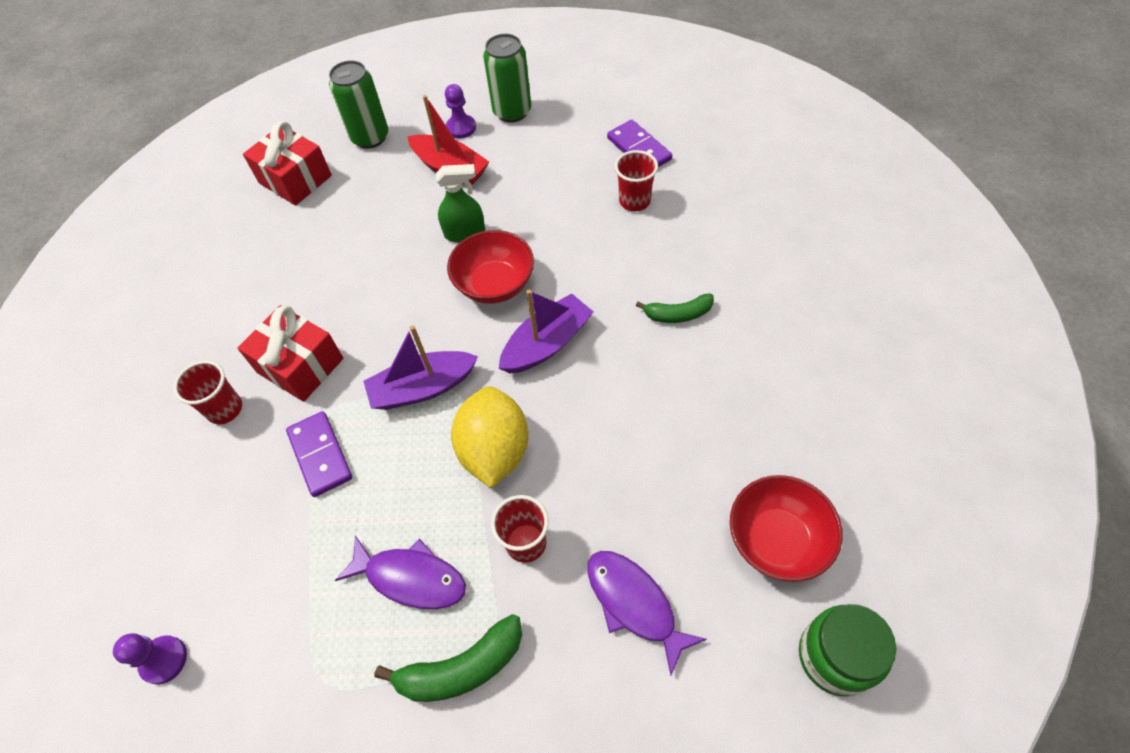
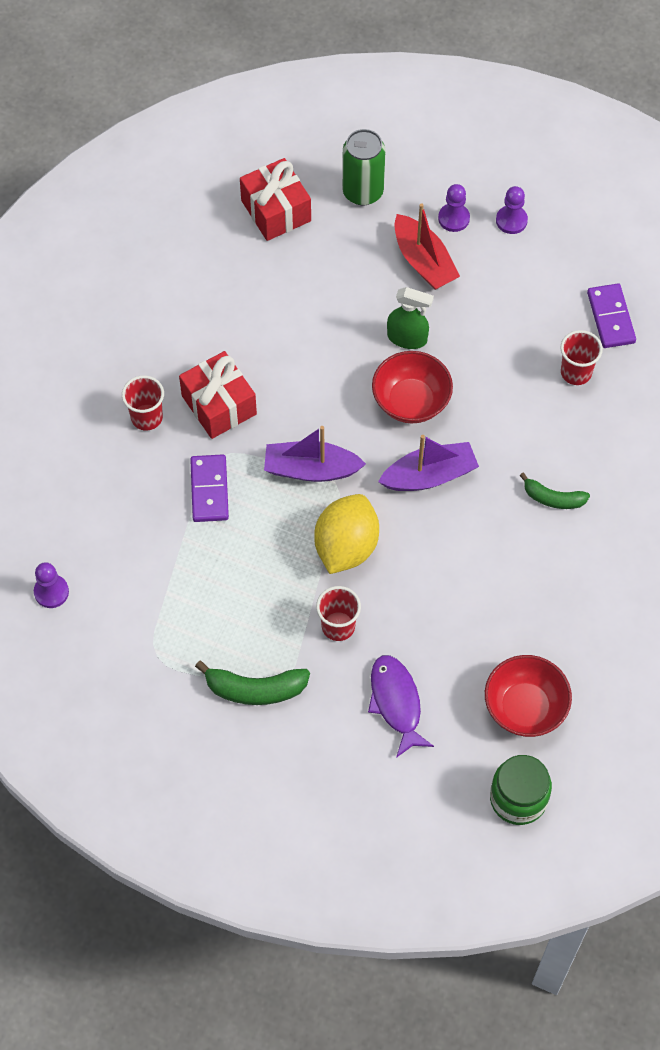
camera: 20 degrees right, 5 degrees up
(410, 578) = (243, 613): purple fish -> none
(512, 112) = (511, 220): green can -> purple pawn

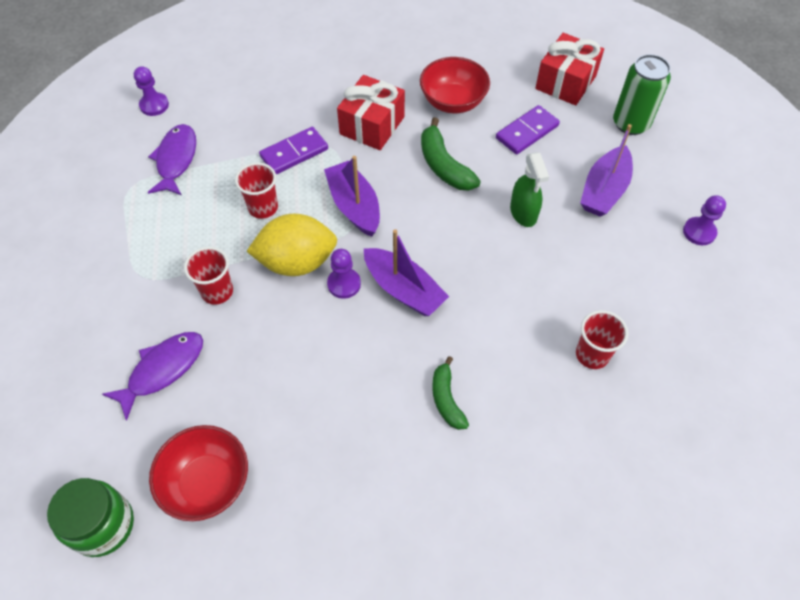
camera: 60 degrees right, 5 degrees down
(147, 417) = (332, 91): red cup -> red cup (263, 208)
(147, 600) = (176, 160): none -> purple fish
(255, 689) = (129, 262): green banana -> green banana (444, 165)
(411, 401) = (466, 243): red bowl -> red bowl (453, 102)
(423, 261) = (604, 190): red boat -> purple boat
(453, 218) = (662, 191): purple pawn -> purple pawn (344, 284)
(610, 318) = (672, 356): purple domino -> purple domino (527, 132)

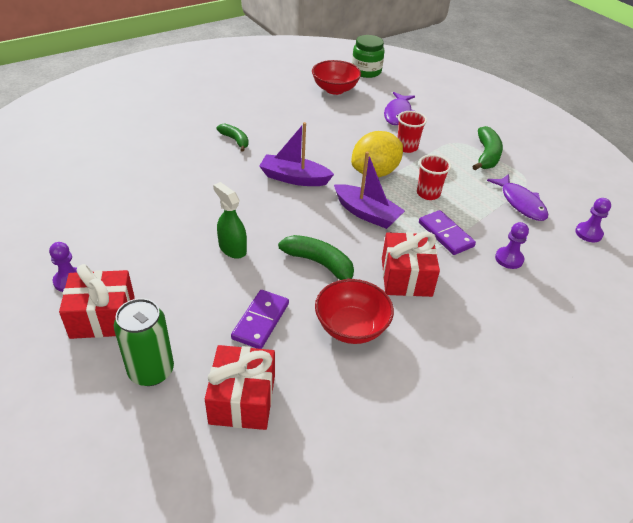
camera: 150 degrees right, 15 degrees down
(132, 238) = (486, 155): none -> green banana
(294, 153) = (446, 234): purple domino -> purple domino turned 60 degrees counterclockwise
(344, 284) = (335, 170): purple pawn -> purple pawn (509, 259)
(592, 355) = (150, 180): red cup -> none
(604, 190) = (166, 289): purple boat -> none
(667, 182) = (103, 317): none -> red gift

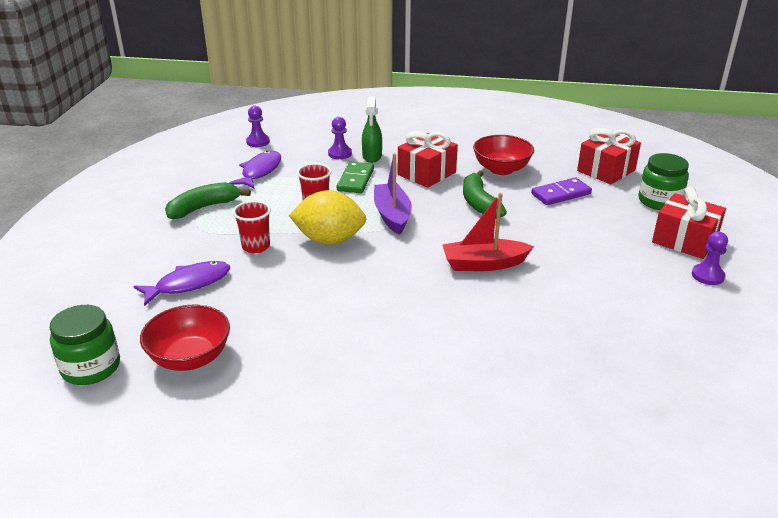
camera: 135 degrees left, 10 degrees down
(151, 371) = (659, 201): green can -> green jar
(232, 248) = (540, 240): green spray bottle -> green spray bottle (372, 156)
(235, 140) = (425, 343): green banana -> none
(254, 205) = (484, 264): none -> red boat
(294, 178) = (414, 269): purple boat -> none
(446, 234) = (355, 180): purple domino -> green domino

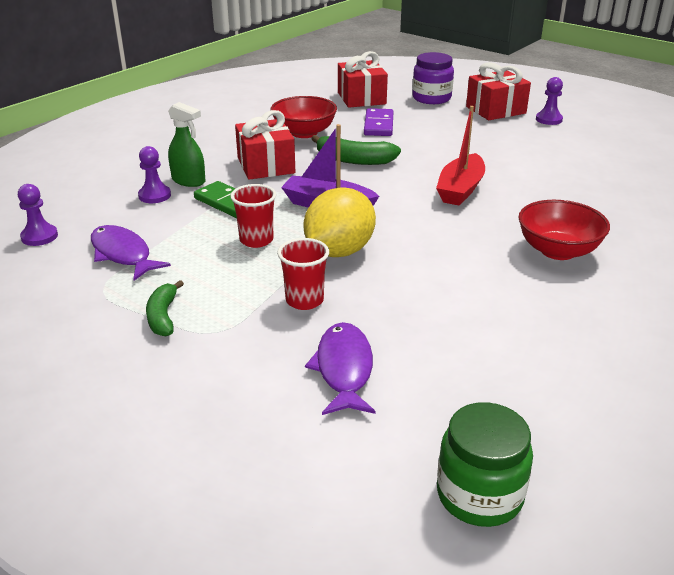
camera: 60 degrees left, 0 degrees up
(190, 358) = (507, 402): red bowl -> red bowl (558, 251)
(204, 208) = (163, 316): green banana -> green banana, size x0.66
(659, 201) = (431, 98): green jar -> purple jar

